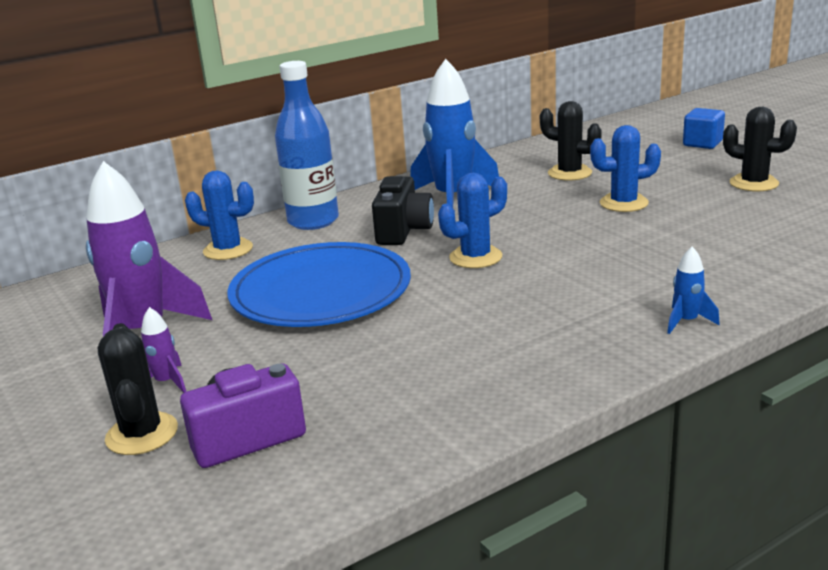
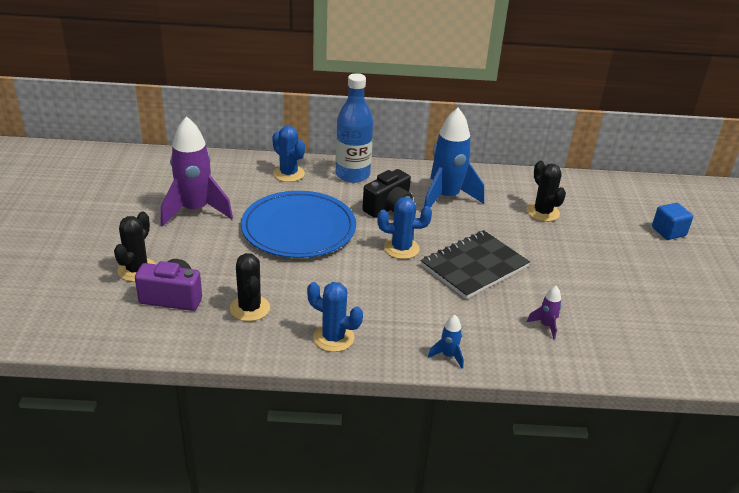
camera: 30 degrees right, 10 degrees up
(166, 382) = (174, 246): purple rocket -> purple rocket (546, 326)
(578, 238) = (474, 266): none -> black notebook
(624, 203) = (539, 254): blue cactus -> blue cactus (333, 338)
(753, 183) = (647, 283): black cactus -> black cactus (250, 308)

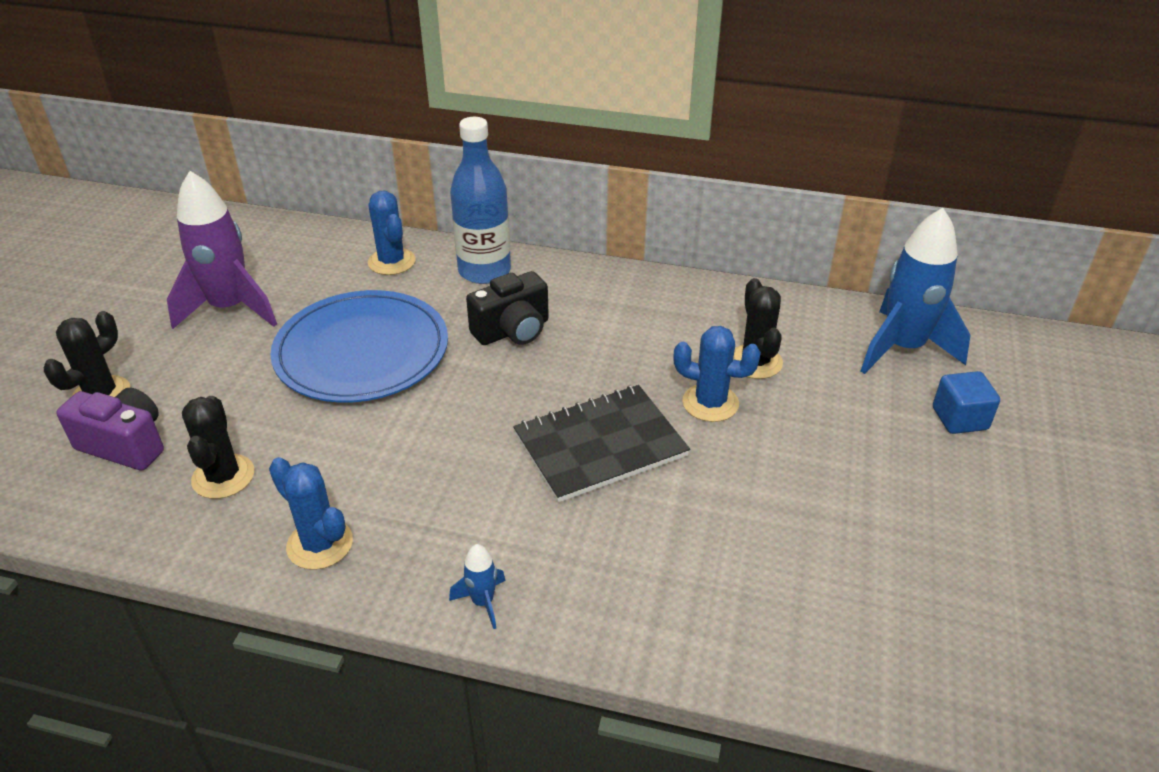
camera: 15 degrees right, 5 degrees up
(401, 248) = (499, 401): blue cactus -> blue cactus (710, 403)
(446, 197) = (610, 322): blue rocket -> blue rocket (903, 348)
(546, 326) = (670, 569): purple rocket -> none

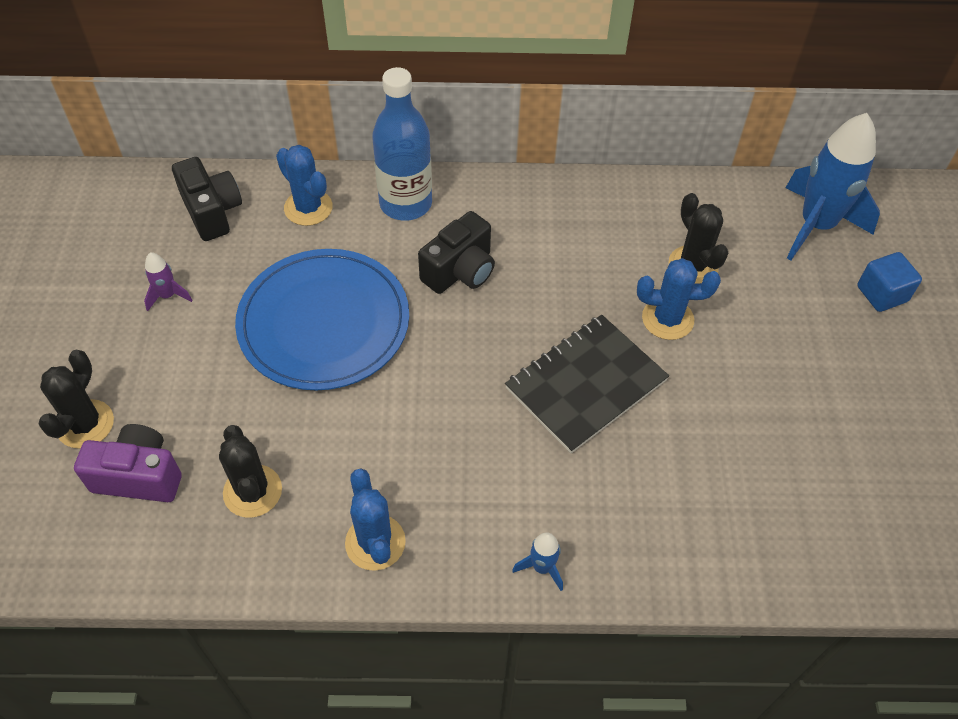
camera: 15 degrees left, 15 degrees up
(230, 308) = (168, 296): purple rocket -> purple rocket, size x0.43
(303, 252) = (212, 212): none -> black camera
(320, 544) = (375, 542): blue cactus -> blue cactus turned 45 degrees clockwise

